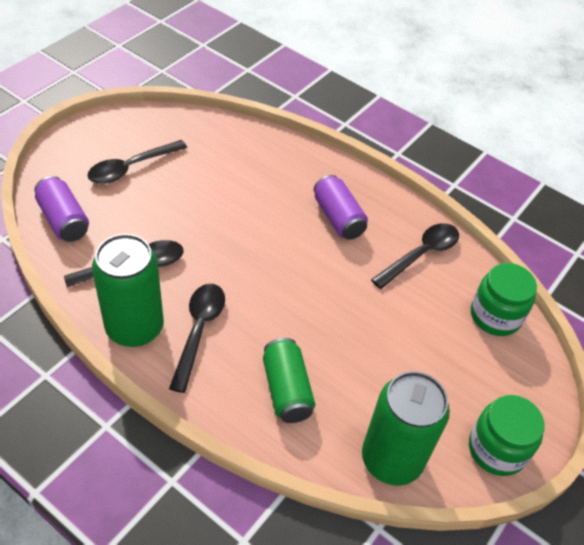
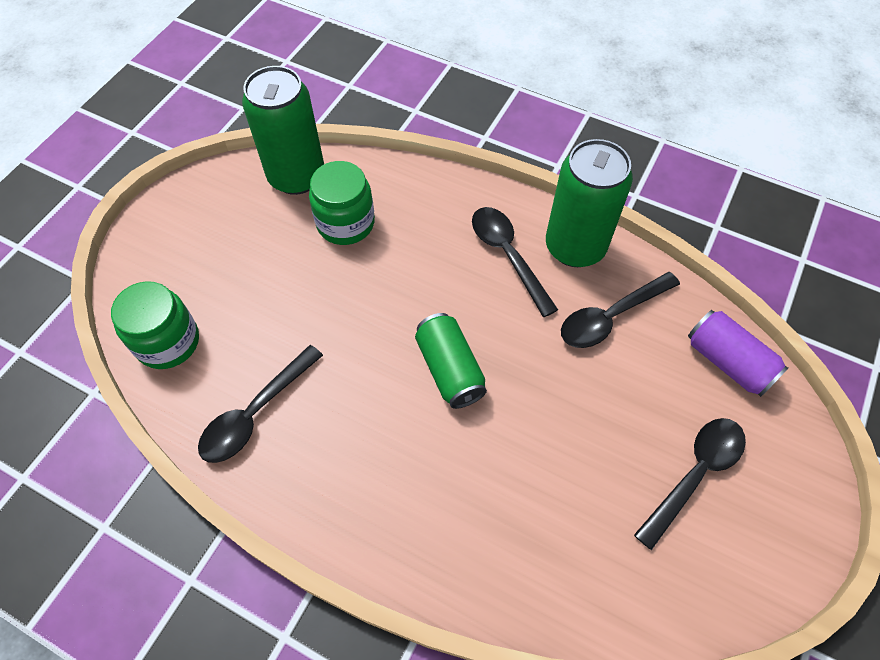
camera: 175 degrees right, 10 degrees up
(199, 331) = (508, 256): black spoon -> black spoon turned 150 degrees clockwise
(286, 389) = (403, 216): green can -> green can (449, 369)
(338, 218) = (374, 451): purple can -> none
(497, 449) = (195, 201): green jar -> green jar (345, 223)

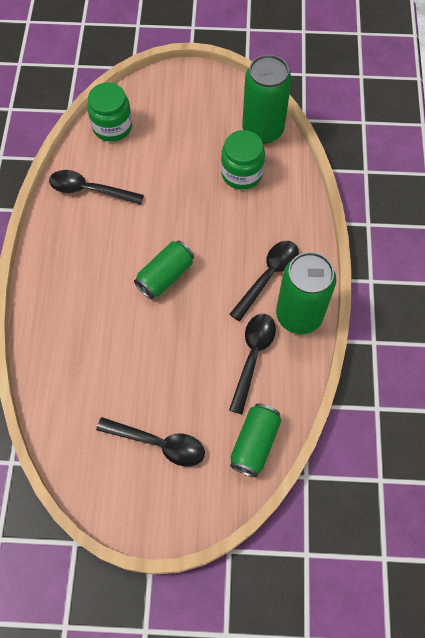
camera: 65 degrees right, 5 degrees up
(611, 317) = (252, 357): black spoon -> black spoon turned 75 degrees clockwise
(728, 362) = (254, 443): purple can -> green can

